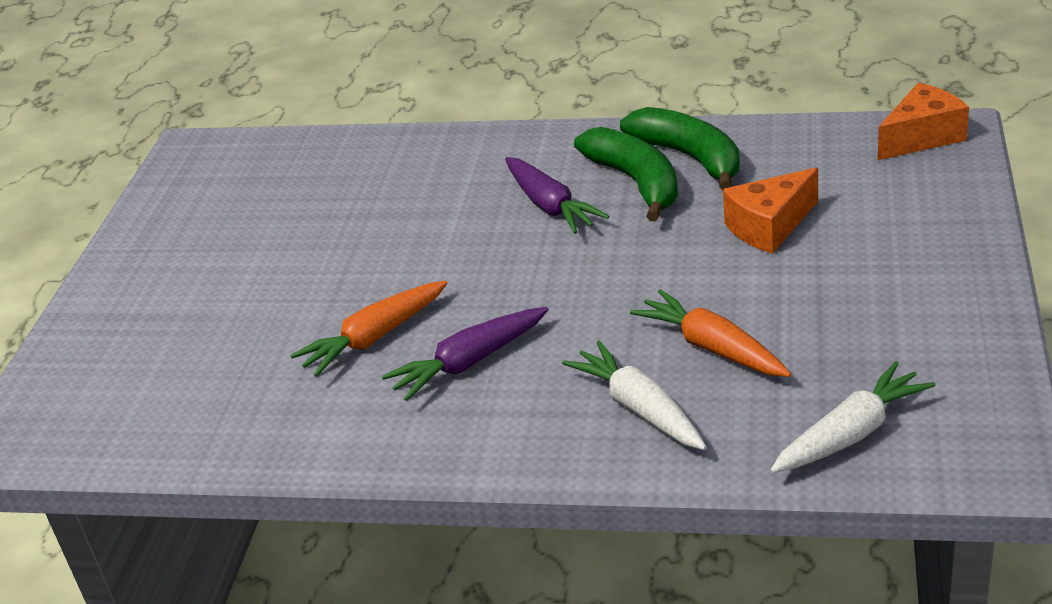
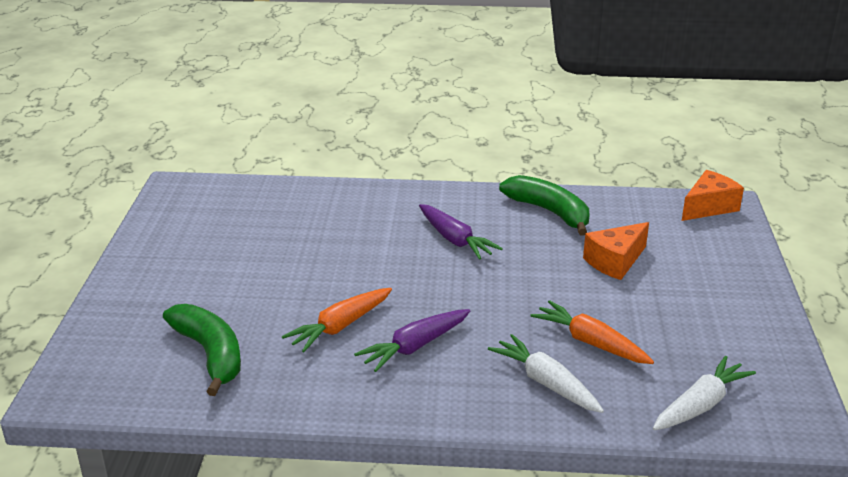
camera: 10 degrees left, 5 degrees down
(636, 182) = (514, 227): green banana -> green banana (210, 354)

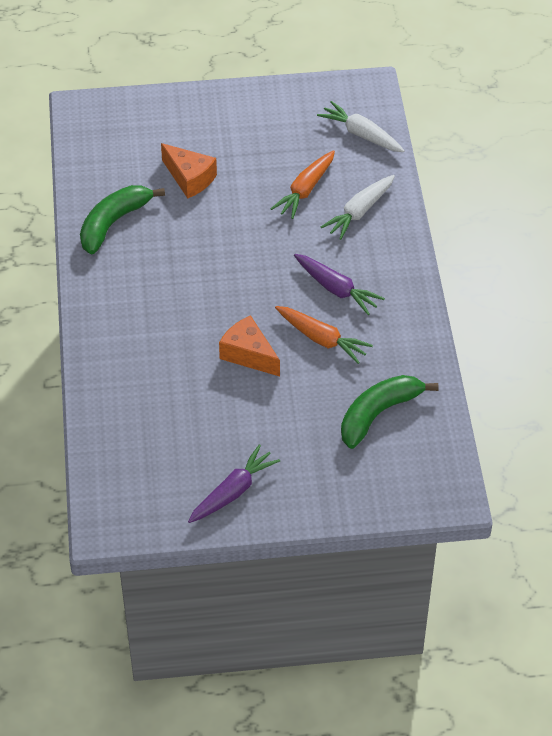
camera: 100 degrees left, 20 degrees up
(455, 240) = (174, 283): purple carrot -> purple carrot (233, 492)
(708, 207) = (88, 120): orange cheese -> orange cheese (248, 354)

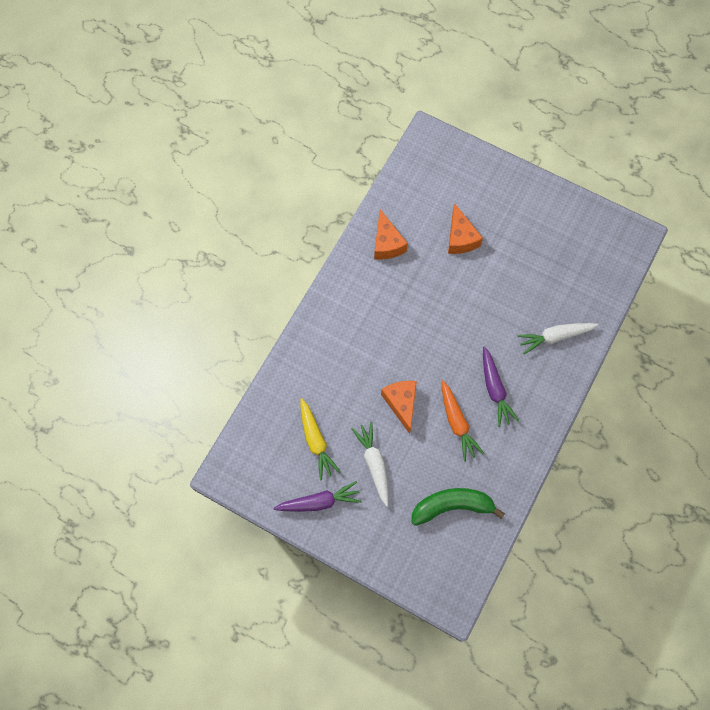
camera: 35 degrees right, 20 degrees up
(113, 223) = (387, 243): green banana -> orange cheese
(183, 439) = (316, 441): none -> yellow carrot
(305, 190) = (531, 295): orange carrot -> none
(361, 134) = (602, 273): white carrot -> white carrot (374, 464)

